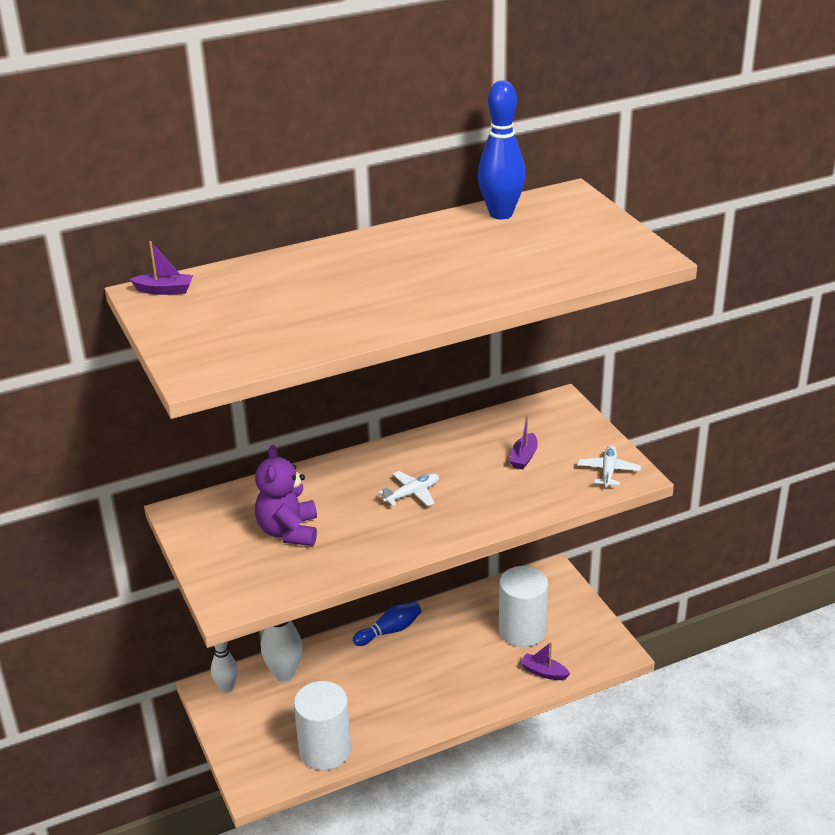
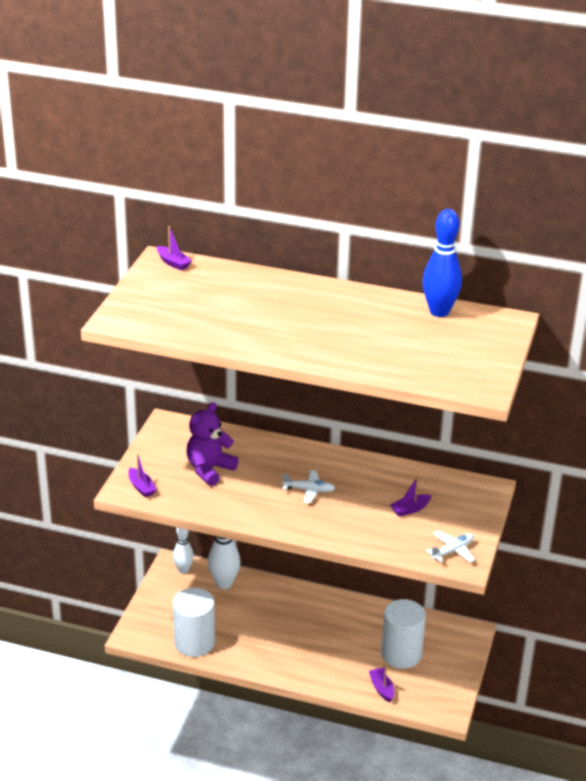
camera: 40 degrees right, 0 degrees up
(241, 591) = (141, 487): none -> purple boat
(390, 631) = (317, 599): blue bowling pin -> none

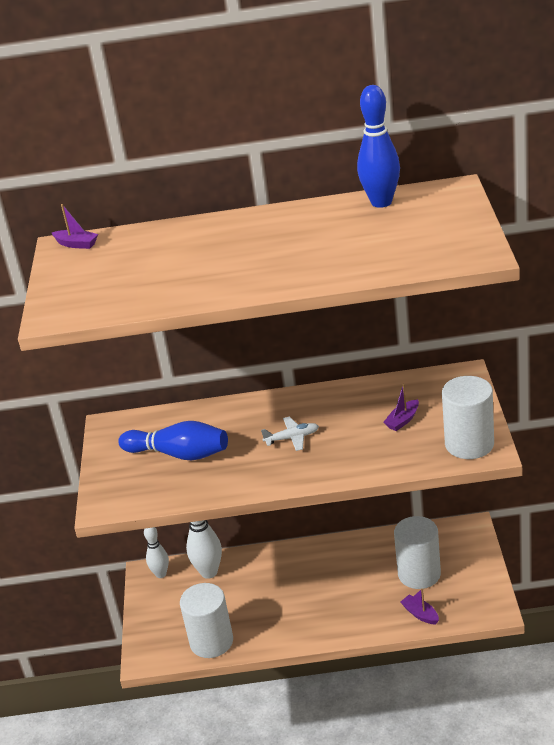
camera: 15 degrees left, 0 degrees up
(141, 487) = (118, 497): purple boat -> none
(209, 469) = (179, 454): purple teddy bear -> blue bowling pin
(452, 551) = (469, 444): white plane -> white cylinder

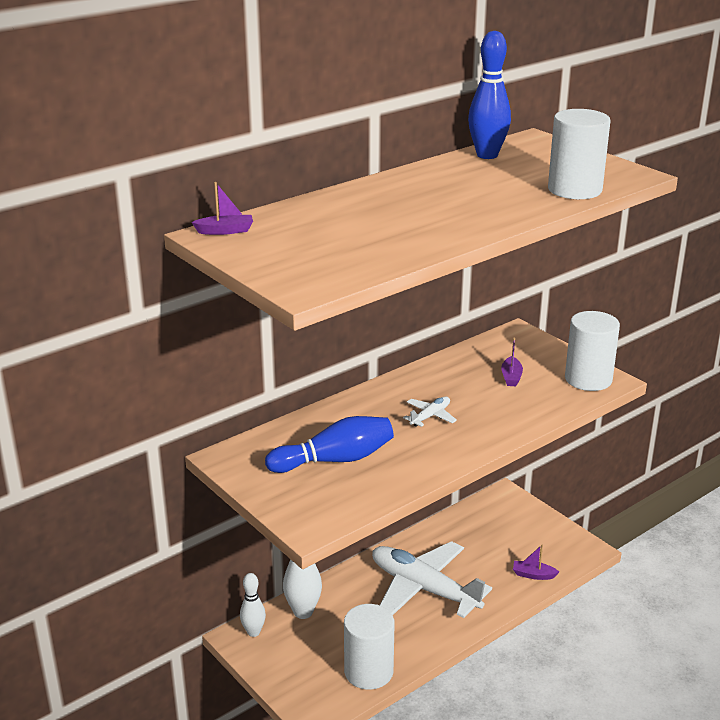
camera: 40 degrees left, 5 degrees down
(317, 589) = (423, 588): none -> white plane
(419, 574) = (500, 544): white cylinder -> white cylinder (574, 190)

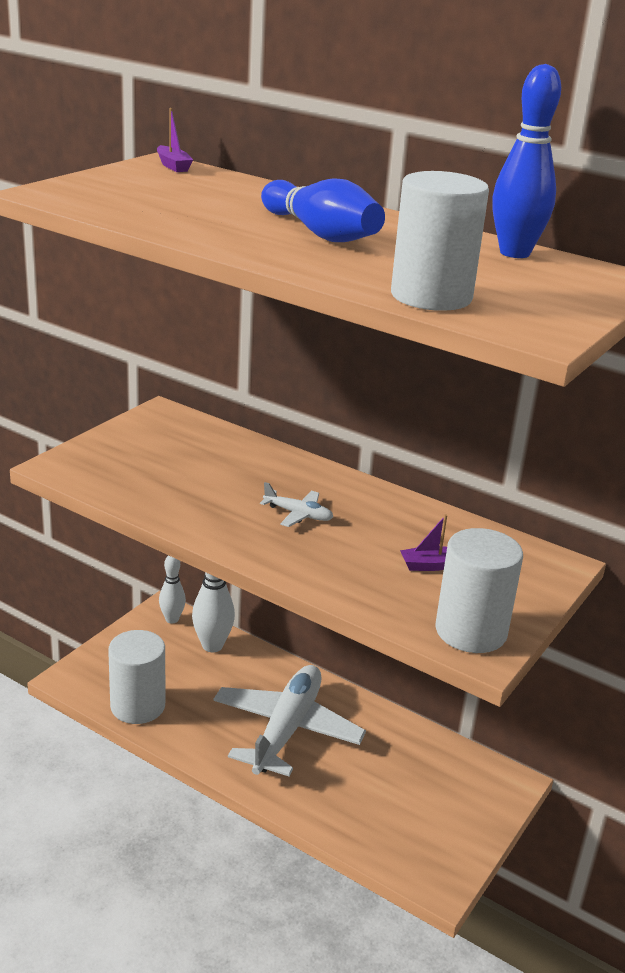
camera: 70 degrees right, 0 degrees up
(335, 460) = (180, 466): blue bowling pin -> blue bowling pin (320, 233)
(533, 575) = (356, 828): purple boat -> none

